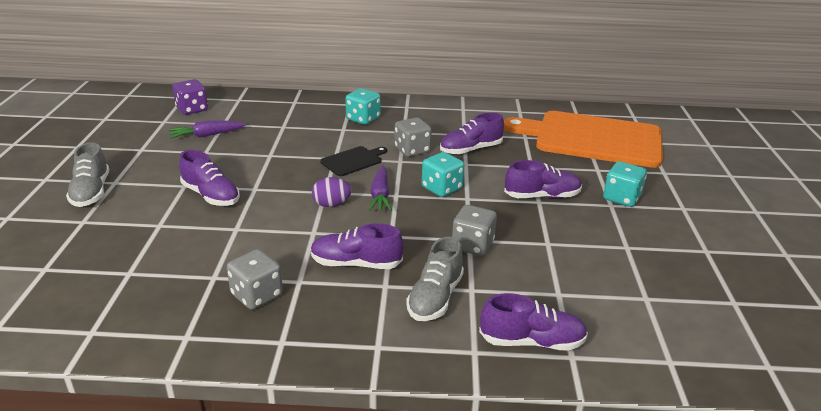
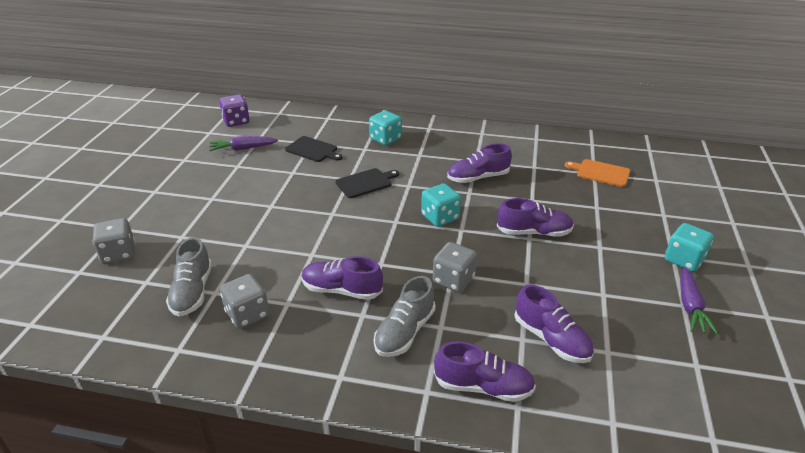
camera: 10 degrees right, 5 degrees up
(91, 192) = (133, 200): grey shoe -> grey shoe (192, 292)
(211, 196) = (232, 210): purple shoe -> purple shoe (551, 339)
(286, 133) = (313, 150): none -> black cutting board
(331, 204) = (335, 227): purple egg -> none
(380, 195) = (381, 221): purple carrot -> purple carrot (690, 306)
(412, 150) = (422, 175): grey dice -> grey dice (119, 253)
(592, 139) = (600, 173): orange cutting board -> orange cutting board, size x0.41
(621, 198) = (612, 240): turquoise dice -> turquoise dice (684, 260)

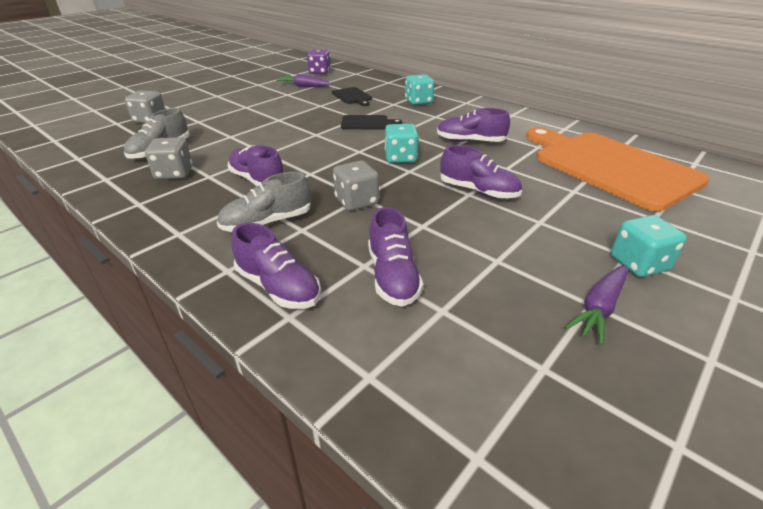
camera: 30 degrees right, 0 degrees up
(600, 173) = (610, 167): orange cutting board -> orange cutting board, size x2.43

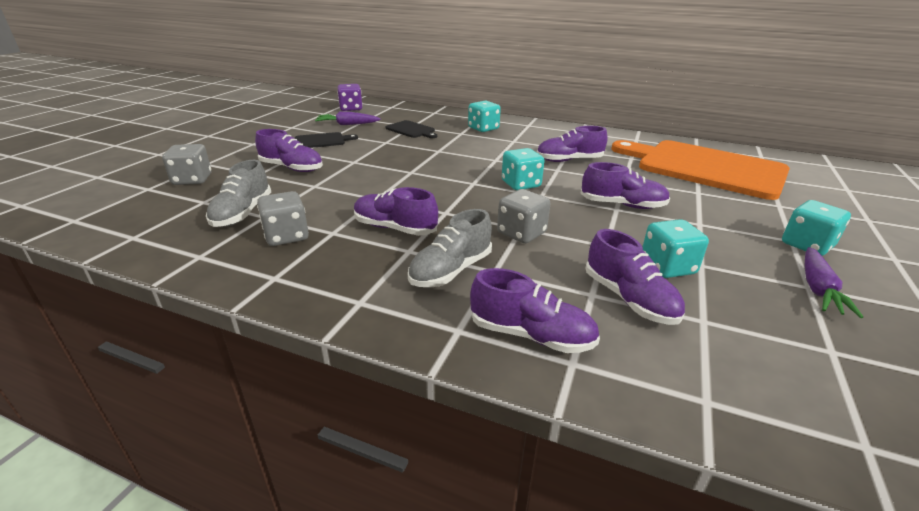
camera: 20 degrees left, 5 degrees down
(227, 119) = (292, 168): none -> purple shoe
(367, 123) = (453, 154): black cutting board -> black cutting board (322, 141)
(460, 256) = (667, 267): none -> turquoise dice

